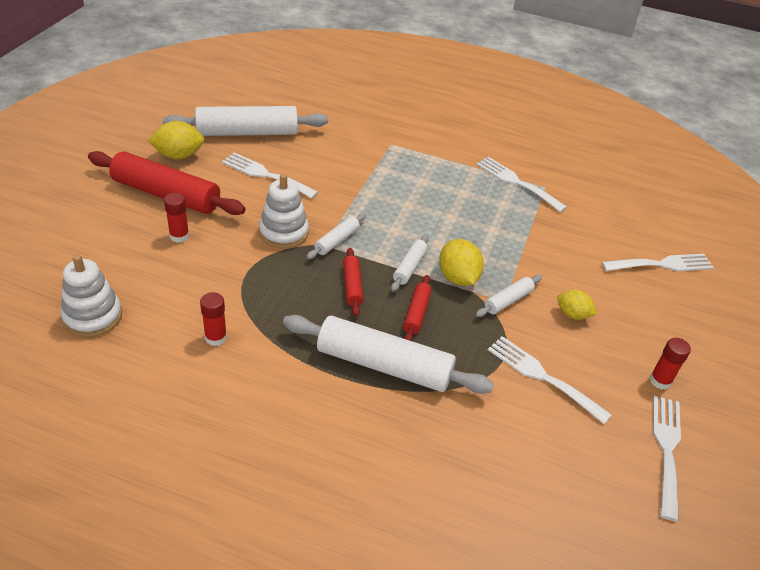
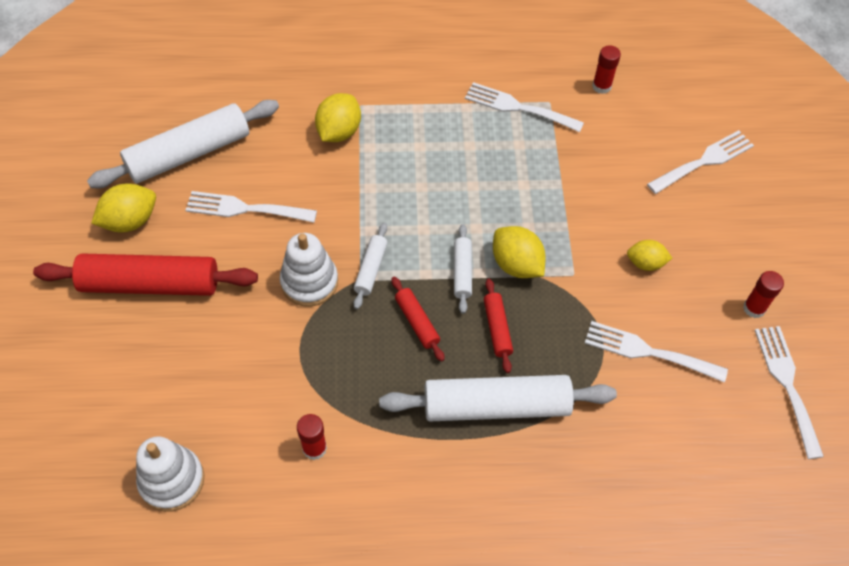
camera: 20 degrees left, 15 degrees up
(179, 236) = (199, 335): red glue stick -> red glue stick (601, 86)
(365, 154) = (339, 132): none -> yellow lemon
(508, 301) = (578, 273): white rolling pin -> none

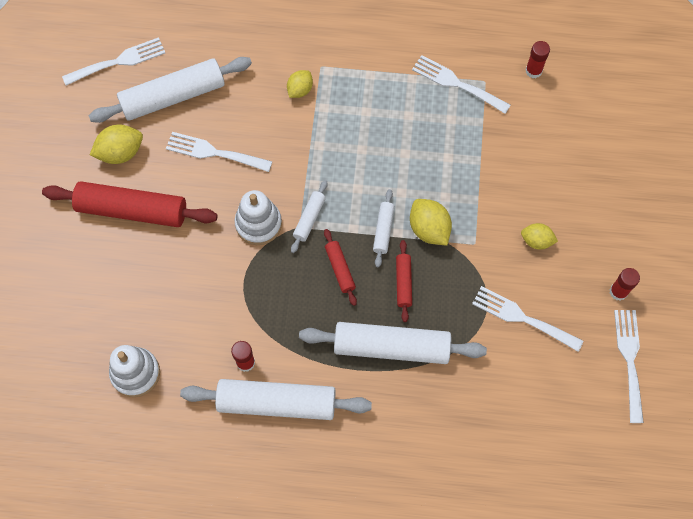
camera: 10 degrees right, 10 degrees up
(339, 132) = (300, 90): yellow lemon -> yellow lemon, size x0.66
(362, 494) = (277, 403): none -> white rolling pin
(704, 161) = (607, 153): white fork -> white fork (119, 61)

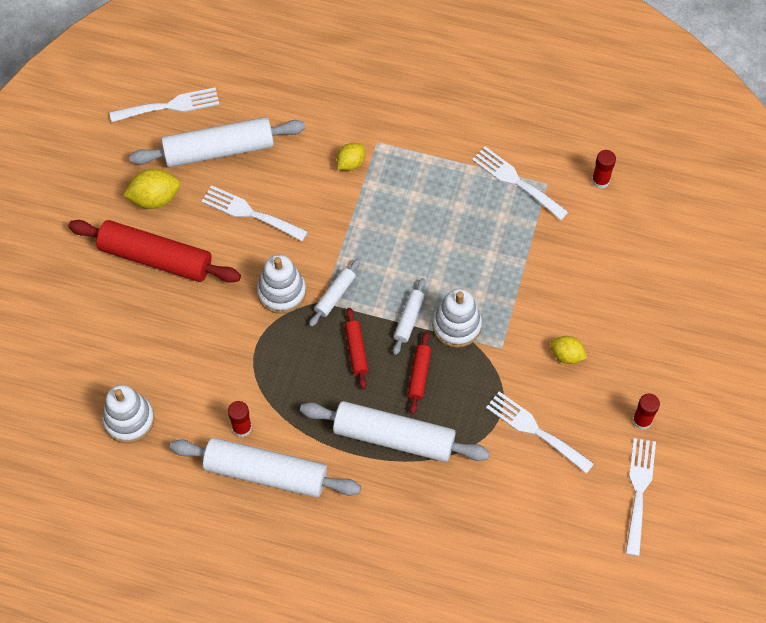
camera: 10 degrees right, 5 degrees down
(429, 229) = (456, 325): yellow lemon -> white stacking toy

